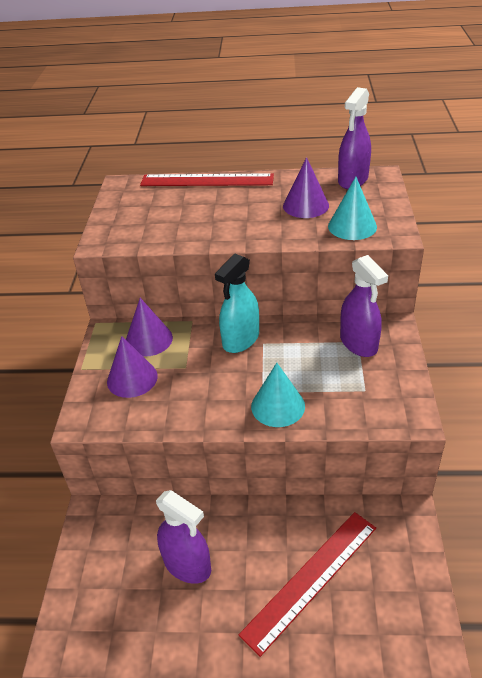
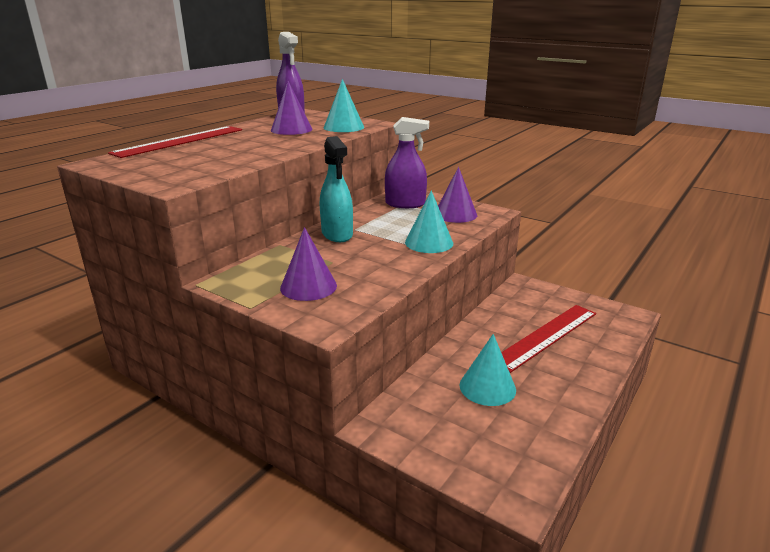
camera: 60 degrees left, 15 degrees down
(149, 339) = (270, 267): purple cone -> purple cone (455, 214)
(187, 565) = (487, 387): purple spray bottle -> turquoise cone
(311, 579) = (545, 336): red ruler -> red ruler turned 60 degrees clockwise

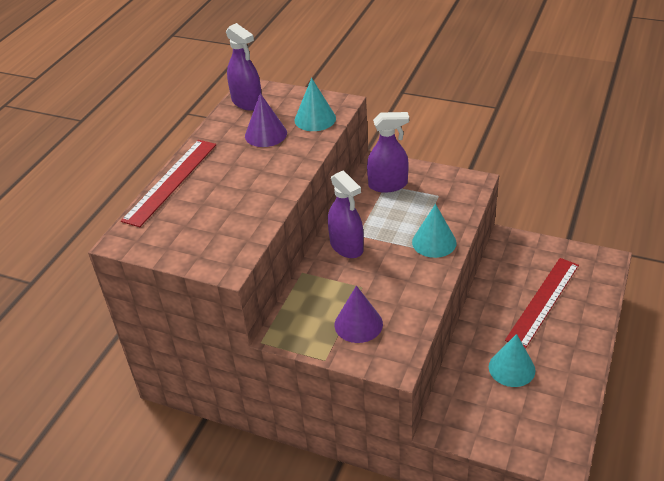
camera: 10 degrees left, 15 degrees up
(337, 234) = (346, 246): turquoise spray bottle -> purple spray bottle
(455, 214) = (441, 193): purple cone -> none

